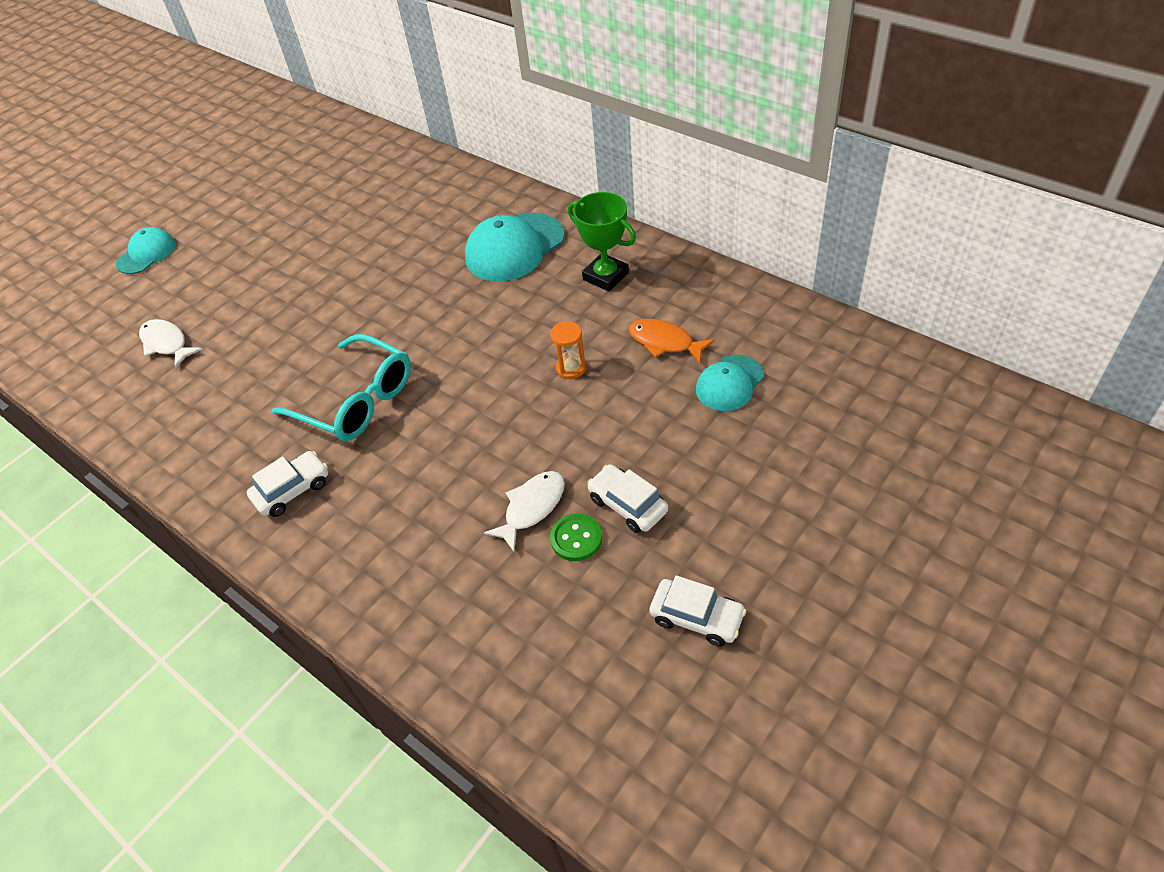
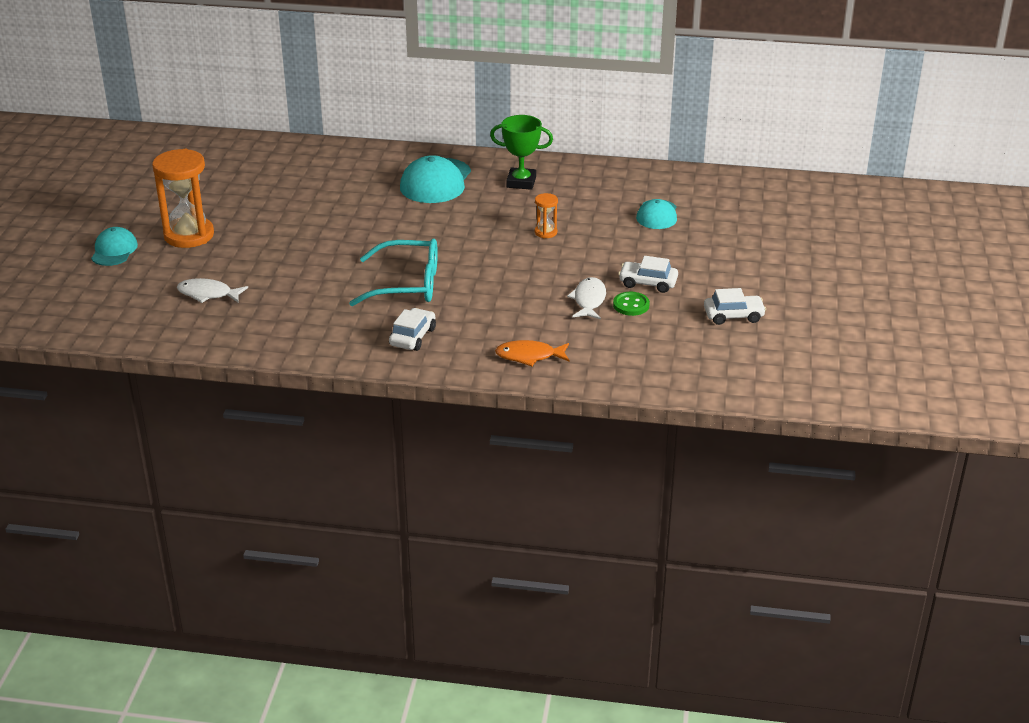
camera: 35 degrees left, 15 degrees down
(223, 254) = (189, 235): none -> orange hourglass
(664, 342) = (596, 205): orange fish -> orange fish (529, 356)

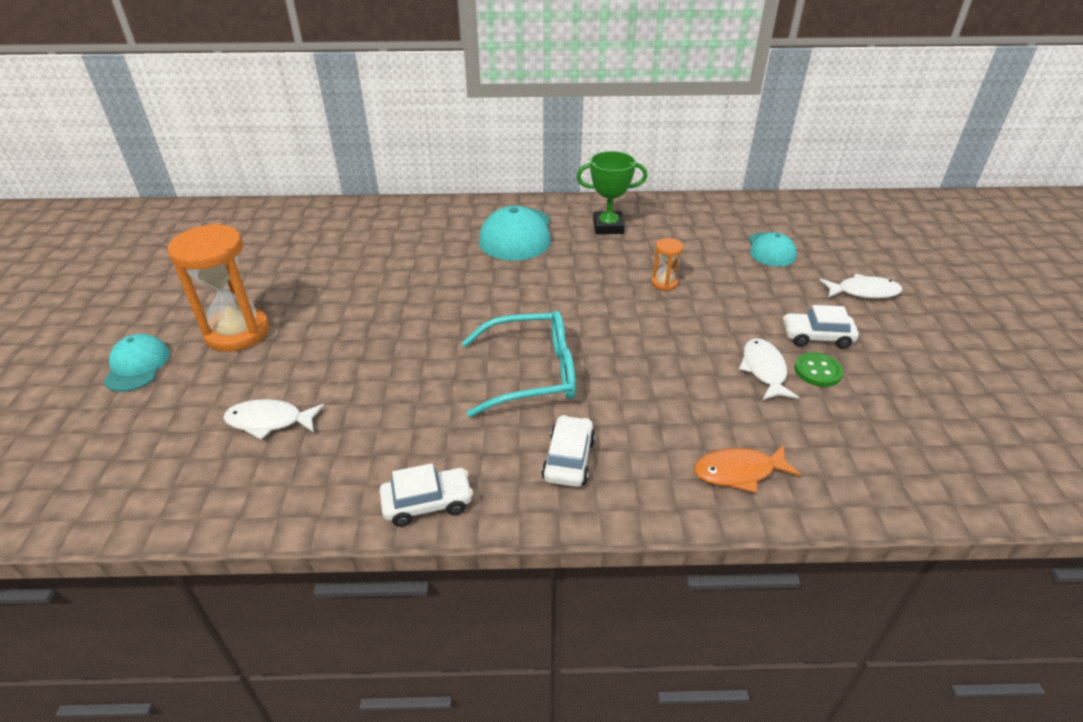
camera: 10 degrees left, 5 degrees up
(714, 255) = (863, 292): none -> white fish
(733, 316) = (945, 372): white car -> white car (427, 503)

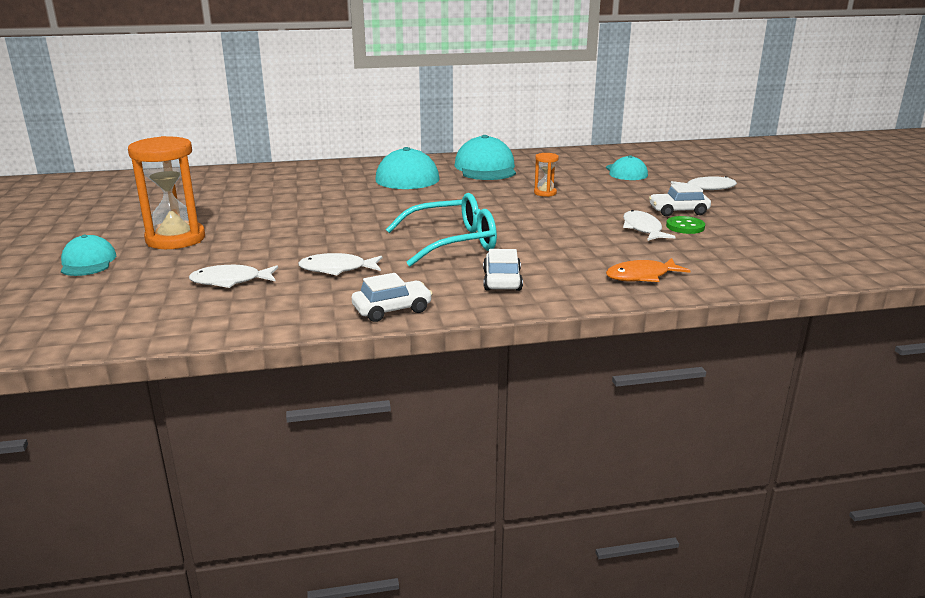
camera: 10 degrees left, 15 degrees down
(389, 412) = (337, 269): none -> white fish
(608, 227) = (485, 168): green trophy -> turquoise cap

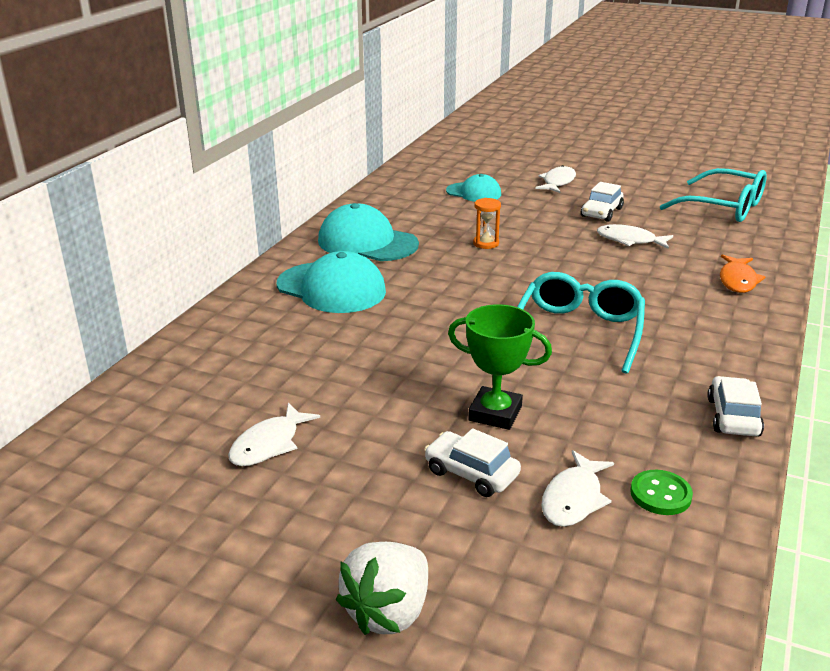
camera: 55 degrees left, 5 degrees up
(88, 262) = (388, 611): turquoise cap -> white strawberry
(175, 239) = (373, 509): orange hourglass -> none
(307, 243) = (495, 413): none -> green trophy
(337, 269) = (596, 417): white fish -> white fish (269, 444)
(502, 280) = (700, 340): white car -> white car (471, 473)
(685, 227) = (641, 224): green button -> green button (660, 494)
(797, 247) = (723, 207): none -> turquoise glasses

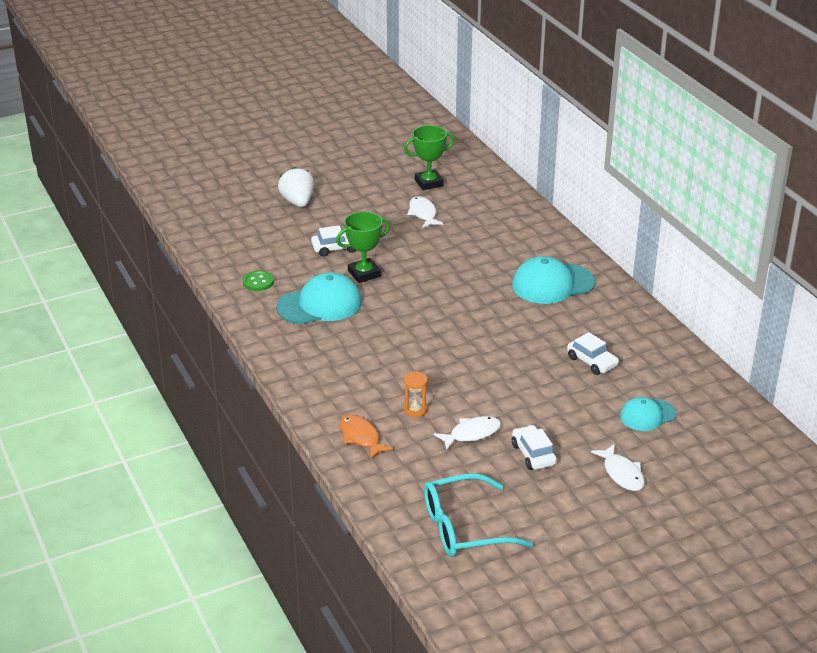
camera: 130 degrees right, 5 degrees up
(155, 488) = (429, 183): none -> green trophy
(367, 242) = (606, 324): turquoise cap -> turquoise cap (320, 305)
(486, 243) = (545, 369): orange hourglass -> orange hourglass (415, 410)
(573, 499) = (287, 262): white fish -> none
(579, 331) = (393, 337): turquoise glasses -> none
(733, 417) = (265, 333): white car -> white car (592, 362)

